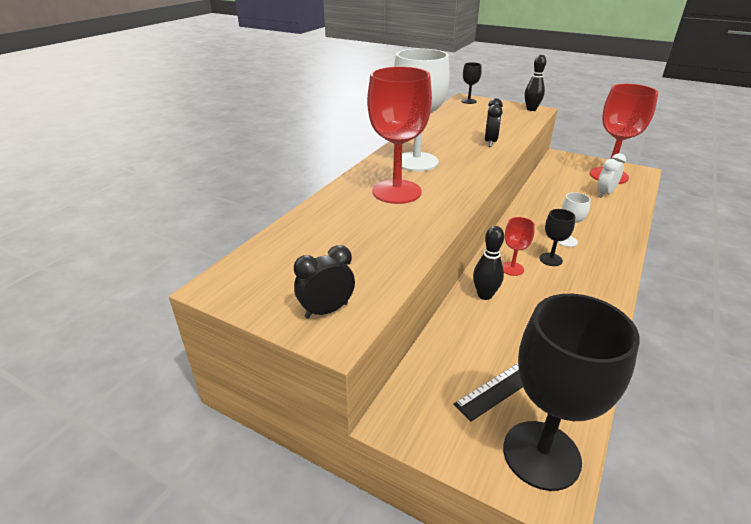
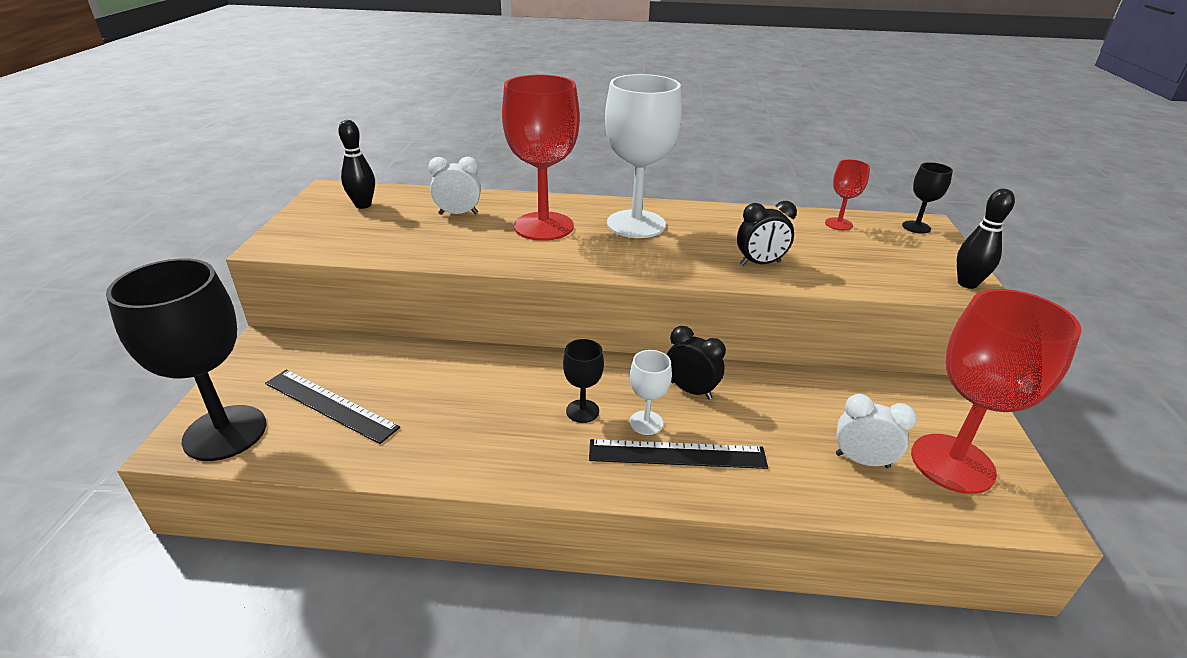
camera: 65 degrees right, 0 degrees up
(326, 310) = (305, 235): black clock -> black clock (691, 390)
(345, 222) = (458, 214): none -> white clock
(485, 295) = (470, 365): black bowling pin -> black bowling pin (363, 205)
(512, 269) = (539, 379): red goblet -> red goblet (838, 224)
(595, 238) = (677, 454): none -> black ruler

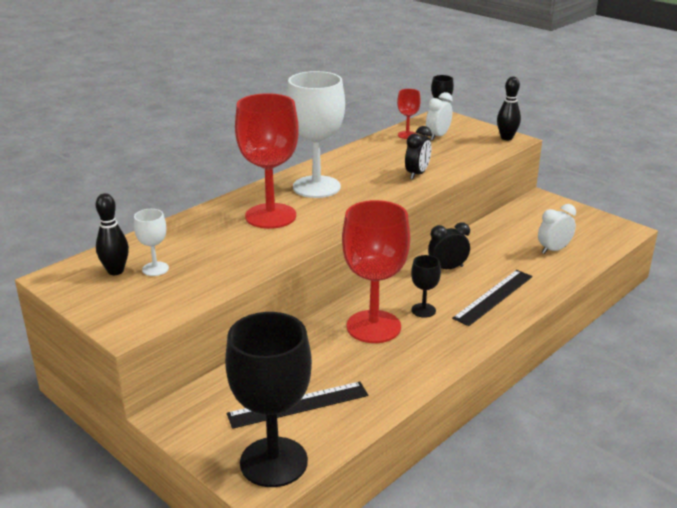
camera: 50 degrees left, 5 degrees down
(458, 214) = (199, 238): white clock -> white clock (437, 136)
(646, 423) = (458, 294): white goblet -> white goblet (155, 269)
(952, 463) = (579, 229): red goblet -> red goblet (373, 327)

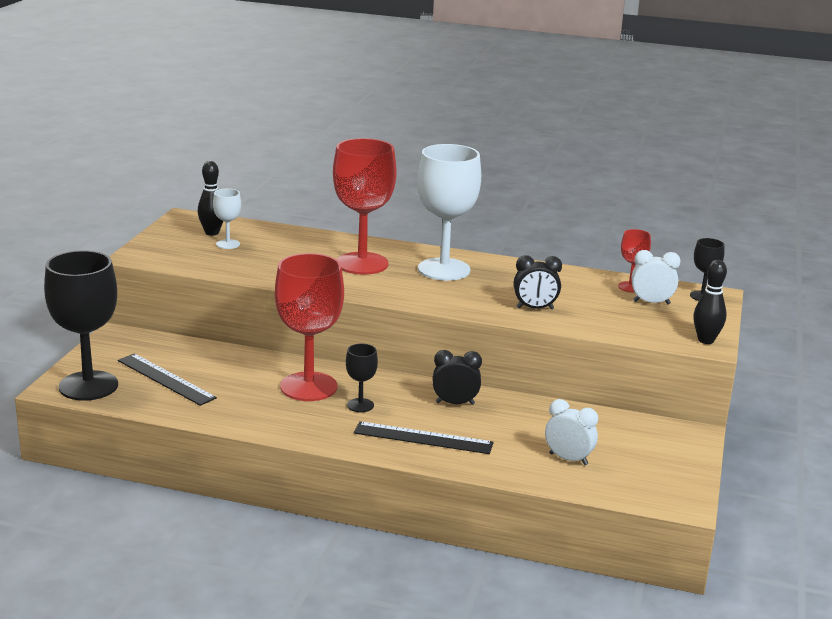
camera: 60 degrees right, 5 degrees down
(447, 268) = (455, 403): black clock -> black clock turned 45 degrees counterclockwise

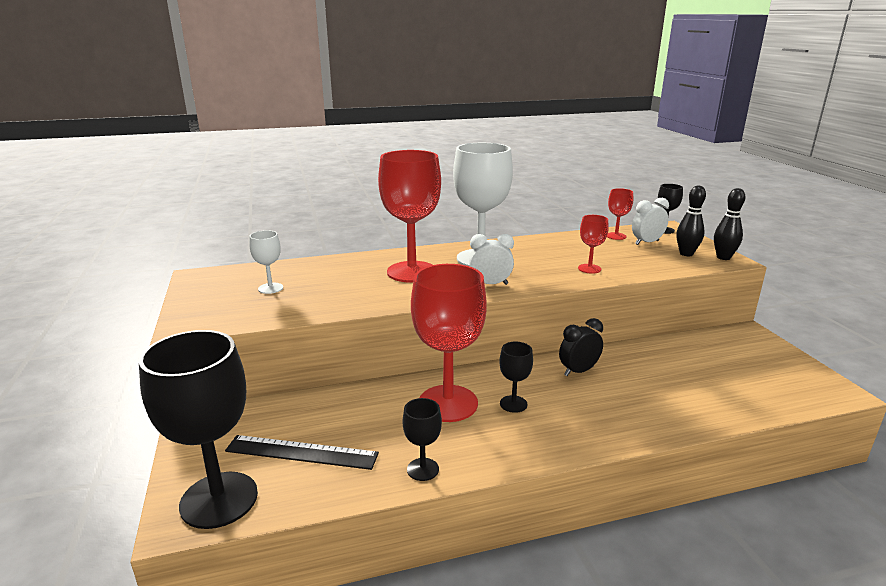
camera: 30 degrees left, 0 degrees up
(212, 233) = (242, 282): black bowling pin -> black bowling pin (686, 254)
(234, 418) = (423, 469): none -> black goblet
(423, 438) = (603, 415): black ruler -> none
(535, 308) = (589, 269): black clock -> red goblet
(568, 459) = (721, 387): white clock -> white clock (490, 284)

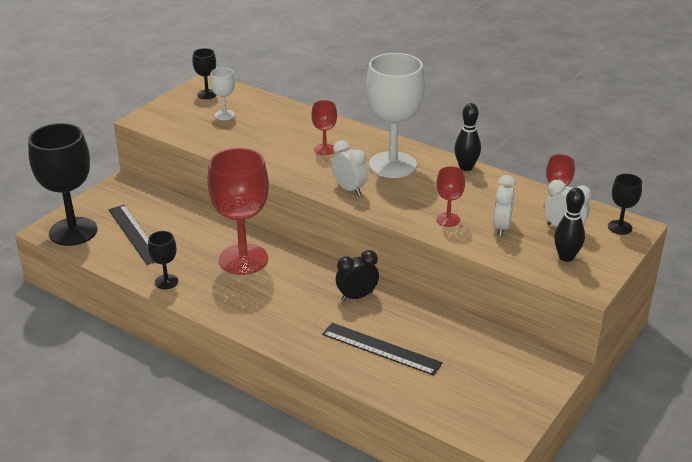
camera: 50 degrees right, 10 degrees up
(412, 272) = (324, 149): red goblet -> red goblet, size x0.46
(513, 404) = (275, 285): black goblet -> black goblet (207, 94)
(578, 371) = (357, 296): black clock -> black clock turned 45 degrees counterclockwise
(622, 257) = (501, 227): none -> white clock
(669, 391) = (381, 349): none -> black ruler
(723, 257) = (589, 280): black bowling pin -> black bowling pin (466, 167)

